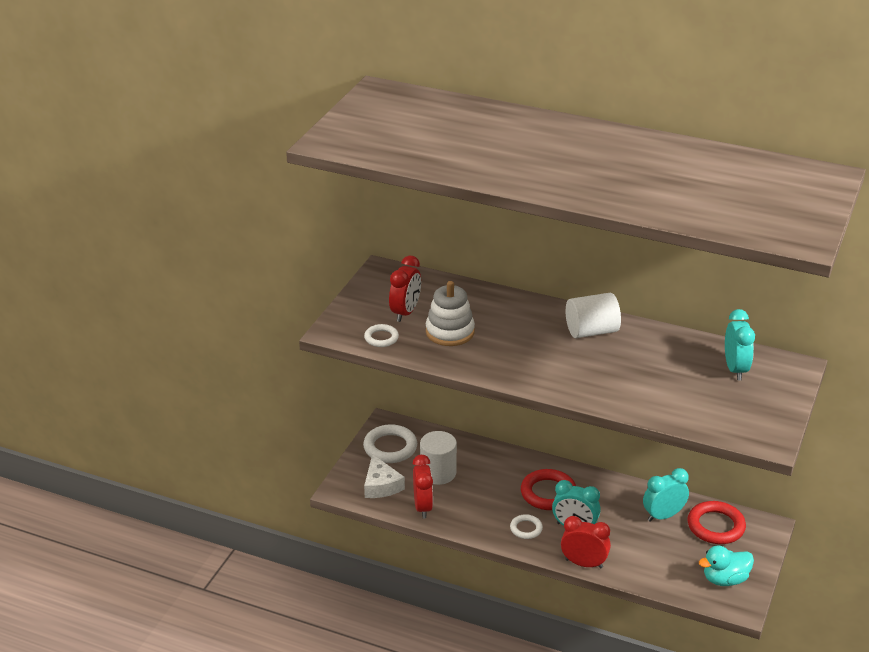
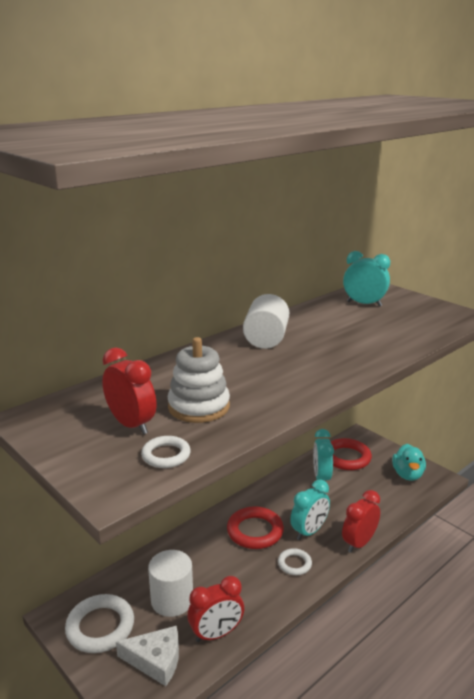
camera: 65 degrees left, 10 degrees down
(423, 507) = (216, 634): red clock -> red clock turned 135 degrees clockwise

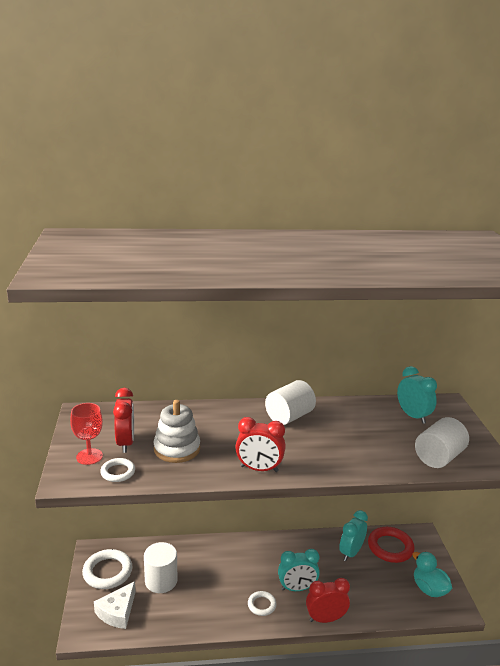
camera: 35 degrees right, 0 degrees up
(106, 455) = (89, 456): none -> red goblet
(156, 660) = (117, 612): white cheese -> white cheese turned 75 degrees clockwise
(216, 634) = (165, 619): red clock -> red clock (259, 469)
(255, 531) = (258, 566): red ring -> none
(407, 474) = (429, 589): turquoise duck -> turquoise duck turned 105 degrees clockwise
(427, 325) = (439, 457): none -> white cylinder

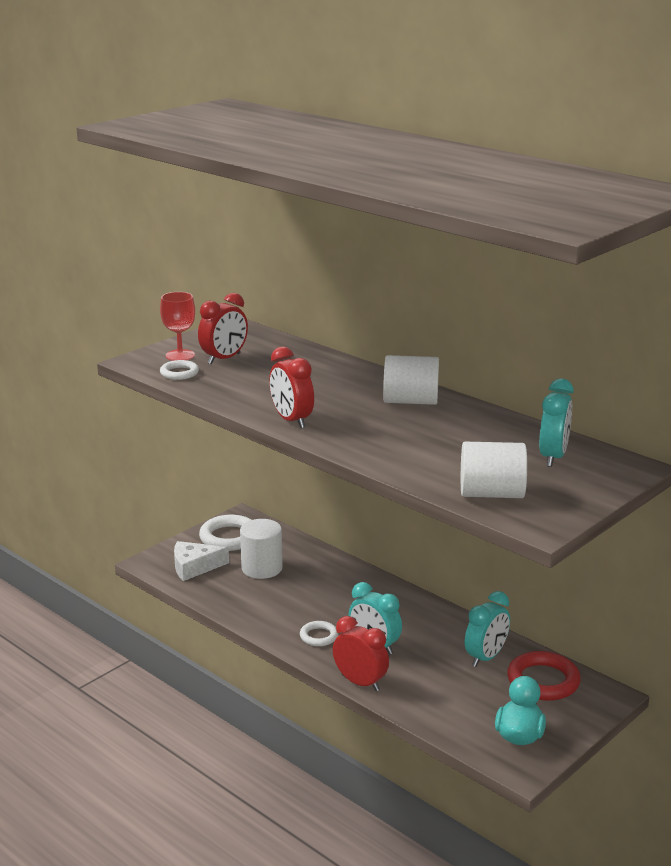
camera: 50 degrees right, 0 degrees up
(177, 449) = (255, 379): white stacking toy -> none
(351, 553) = (486, 657): turquoise clock -> turquoise clock turned 135 degrees clockwise

